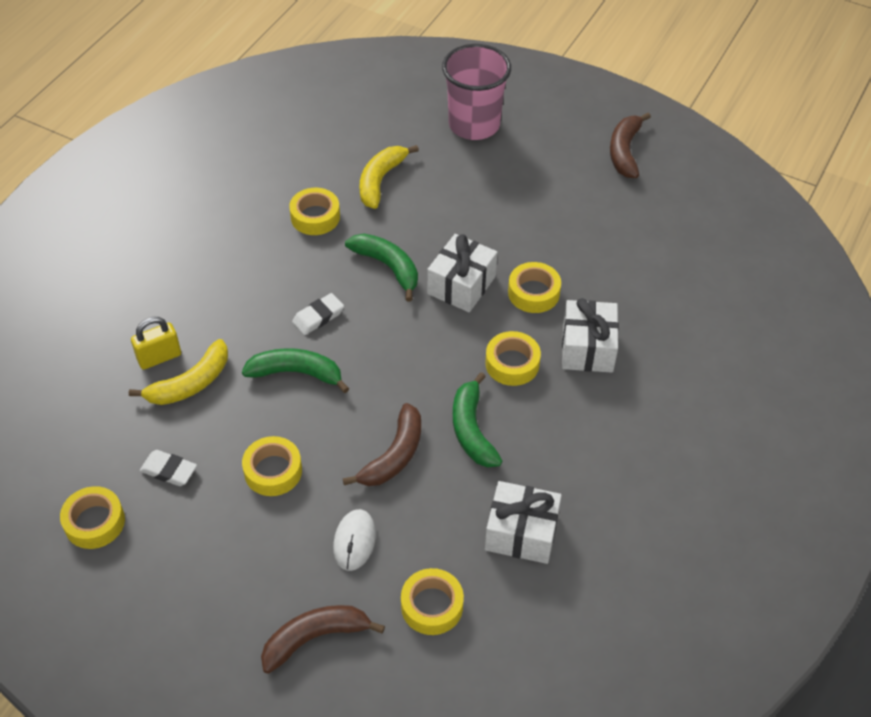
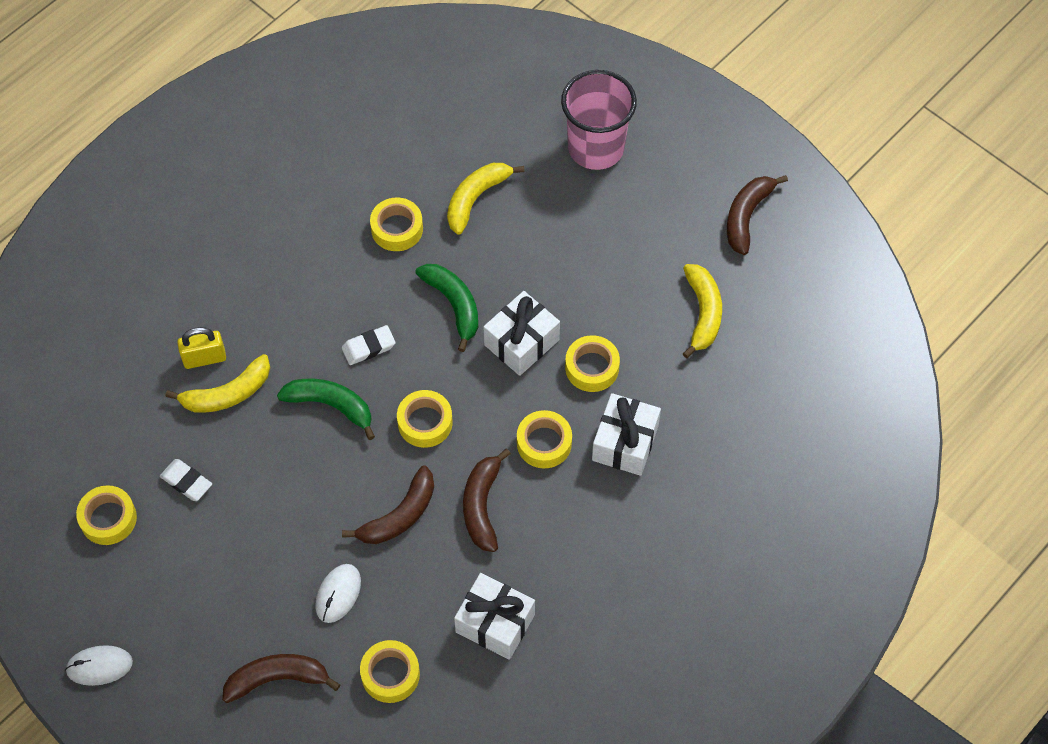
camera: 15 degrees right, 10 degrees up
(118, 670) = (99, 666): none -> white mouse
(273, 471) = (282, 505): yellow tape -> yellow tape (425, 422)
(472, 430) = (482, 506): green banana -> brown banana
(616, 231) = (703, 313): none -> yellow banana

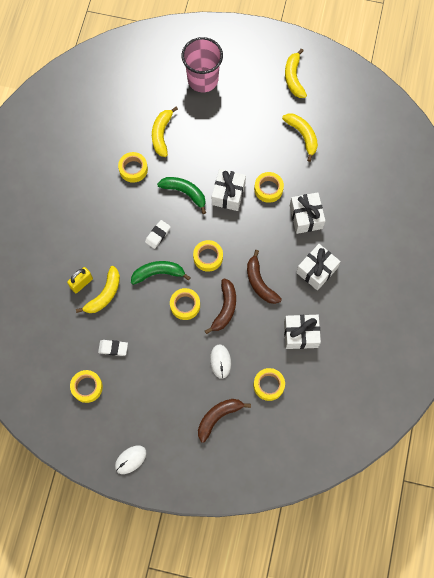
camera: 30 degrees left, 10 degrees up
(544, 443) = (269, 237): yellow tape -> yellow tape (185, 305)
(588, 536) = (316, 270): none -> white gift
(747, 216) = (293, 78): brown banana -> yellow banana

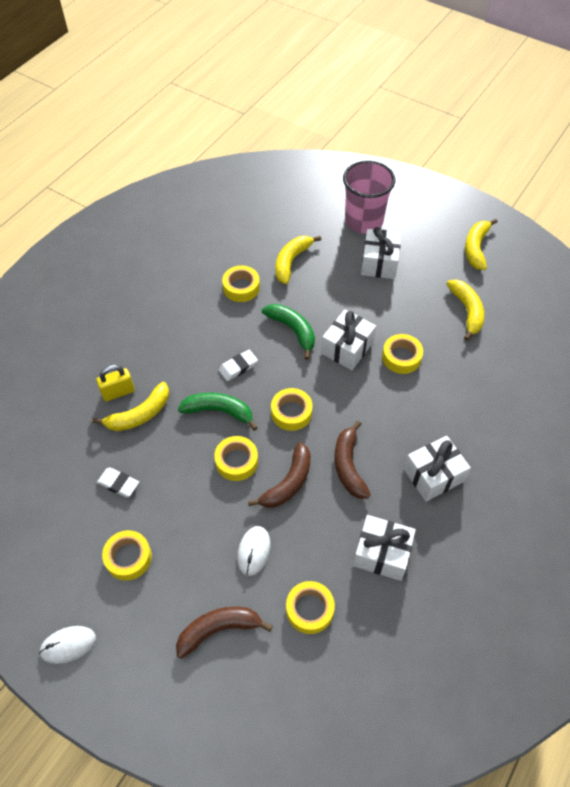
camera: 20 degrees right, 15 degrees down
(87, 387) = (60, 522): yellow tape -> yellow tape (128, 558)
(306, 217) = (440, 404): white gift -> white gift (379, 263)

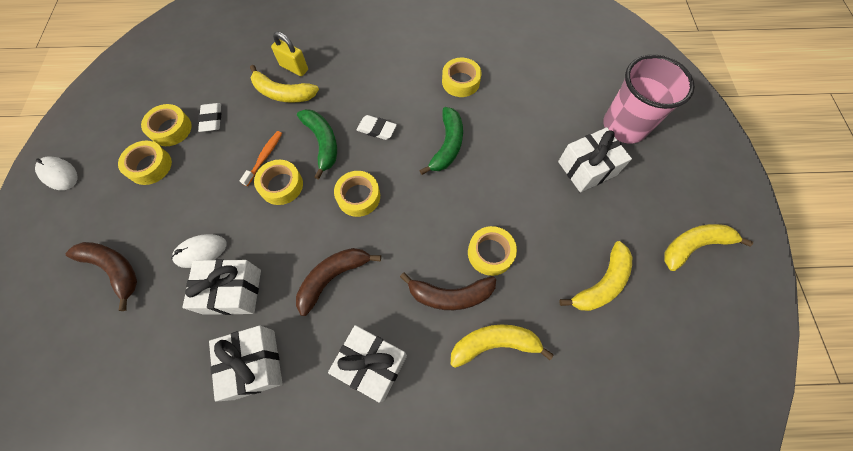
camera: 55 degrees right, 10 degrees up
(197, 460) = (264, 157): none -> orange toothbrush
(288, 483) = (284, 238): brown banana -> brown banana (450, 295)
(291, 261) = (521, 99): yellow banana -> yellow banana (494, 344)
(309, 609) = (165, 332): yellow tape -> yellow tape (171, 129)
(347, 348) = (463, 199): white gift -> white gift (232, 291)

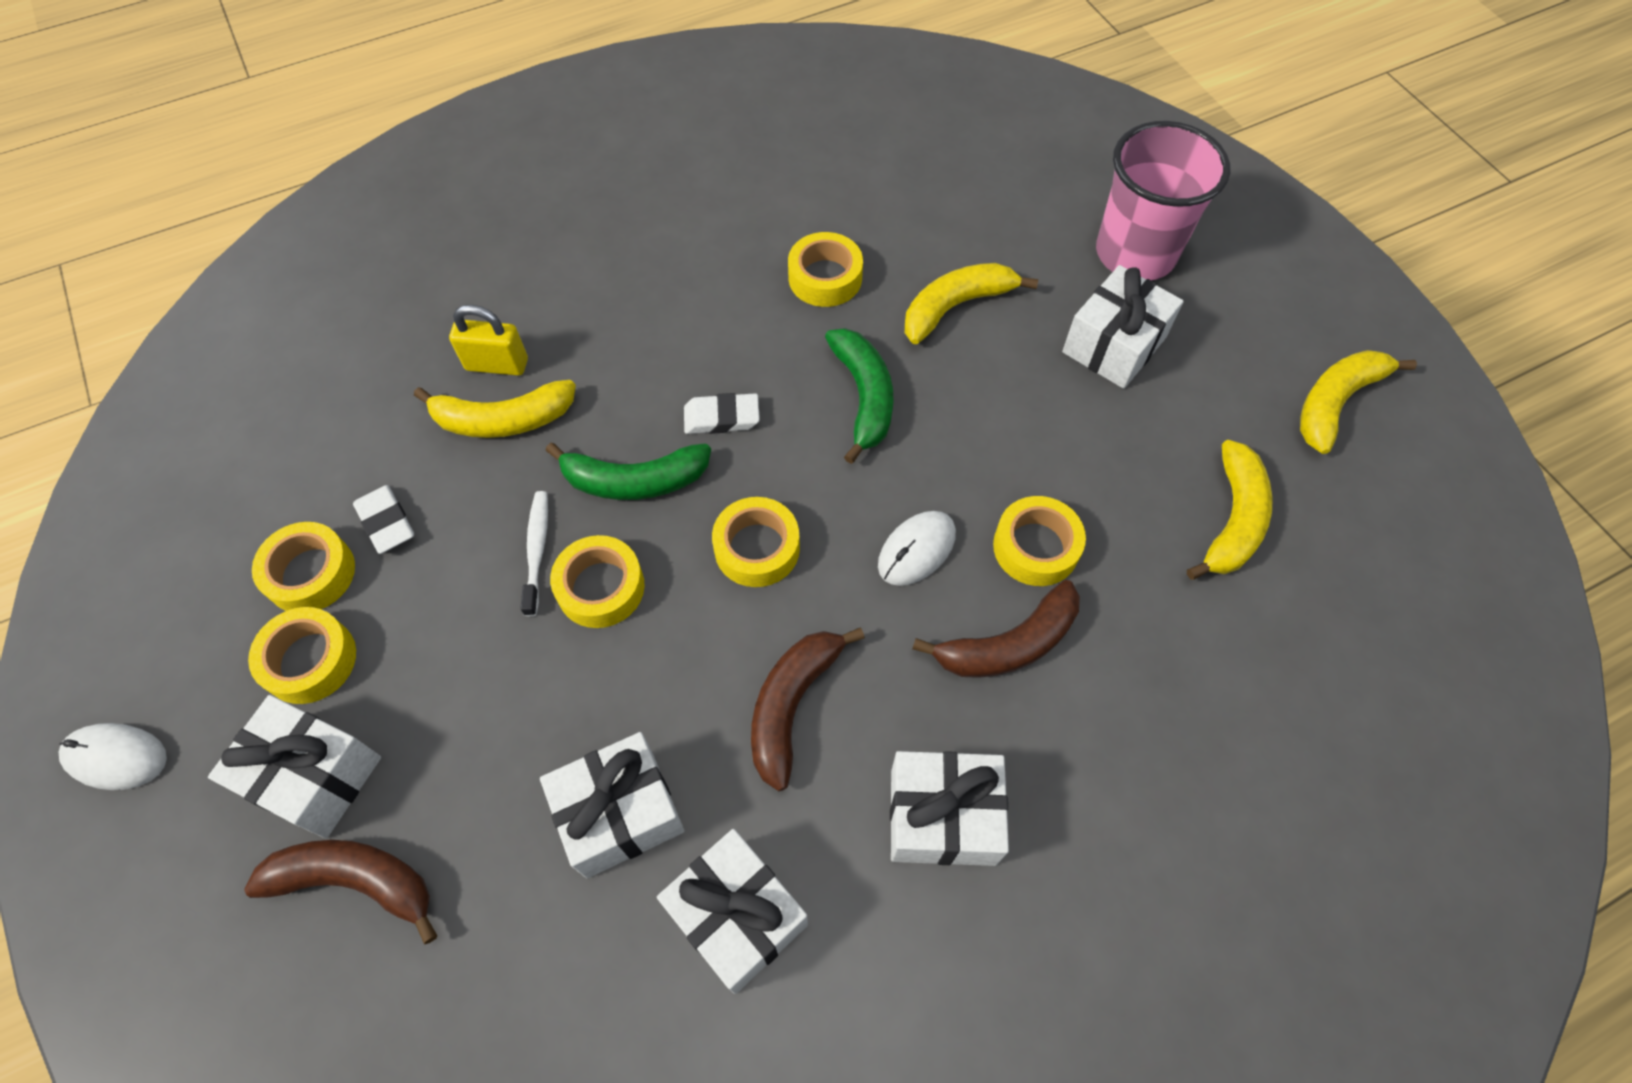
camera: 25 degrees left, 5 degrees down
(124, 216) = (313, 775): none -> white gift
(201, 251) = (514, 771): white mouse -> white mouse (916, 550)
(264, 157) = (537, 550): orange toothbrush -> white toothbrush
(322, 143) = (634, 481): green banana -> green banana turned 135 degrees clockwise
(494, 344) = (1122, 689): yellow banana -> yellow banana (956, 306)

